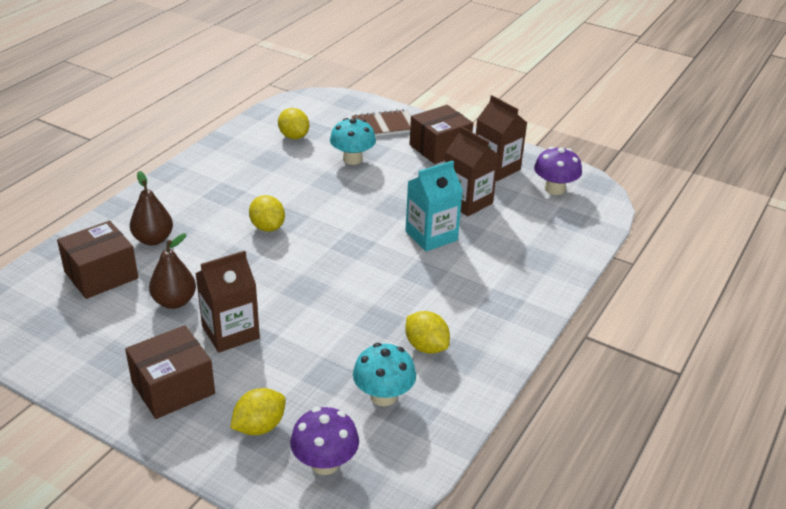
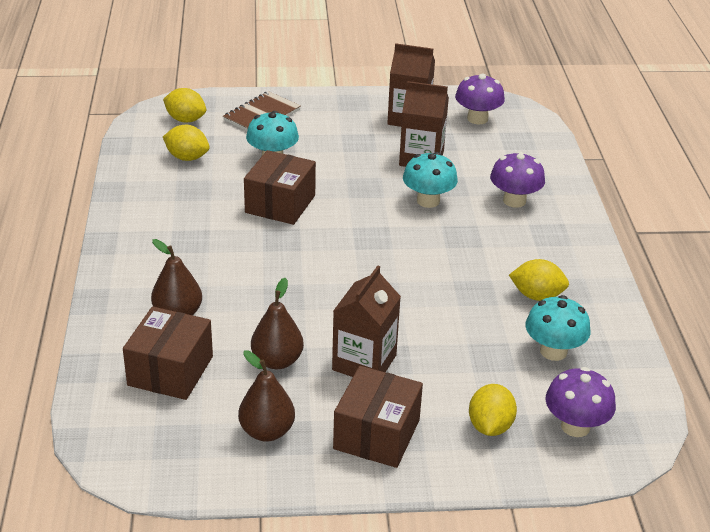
camera: 35 degrees left, 0 degrees up
(106, 346) = (267, 431): none -> brown pear
(267, 227) = (274, 254): yellow lemon -> yellow lemon (185, 120)
(431, 236) = (428, 201): turquoise carton -> turquoise mushroom
(439, 148) = (339, 118): brown box -> brown box (280, 204)
(504, 265) = (514, 201): none -> purple mushroom

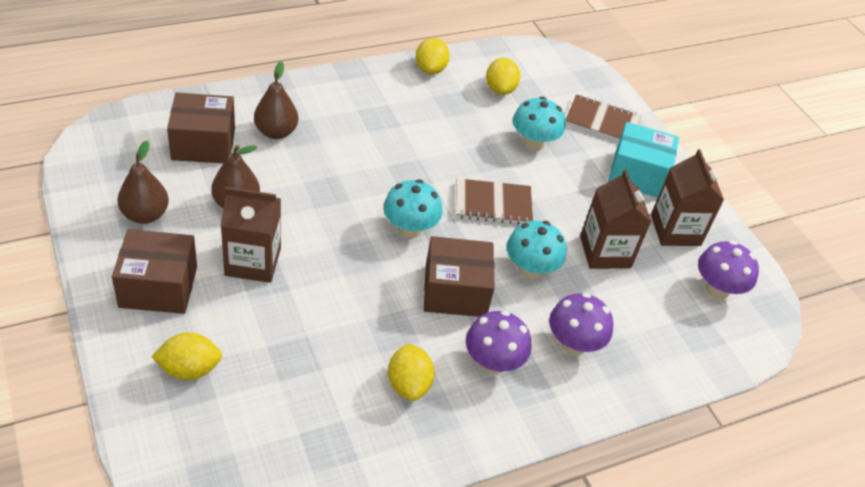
camera: 65 degrees right, 10 degrees up
(185, 120) = (559, 75): yellow lemon -> yellow lemon (430, 69)
(280, 204) = (463, 162): brown box -> brown box (455, 291)
(337, 117) = (637, 174): none -> turquoise box
(342, 201) = (493, 204): none -> brown notebook
(553, 351) = (320, 410): turquoise mushroom -> turquoise mushroom (410, 229)
(575, 426) = (207, 442): purple mushroom -> purple mushroom (493, 362)

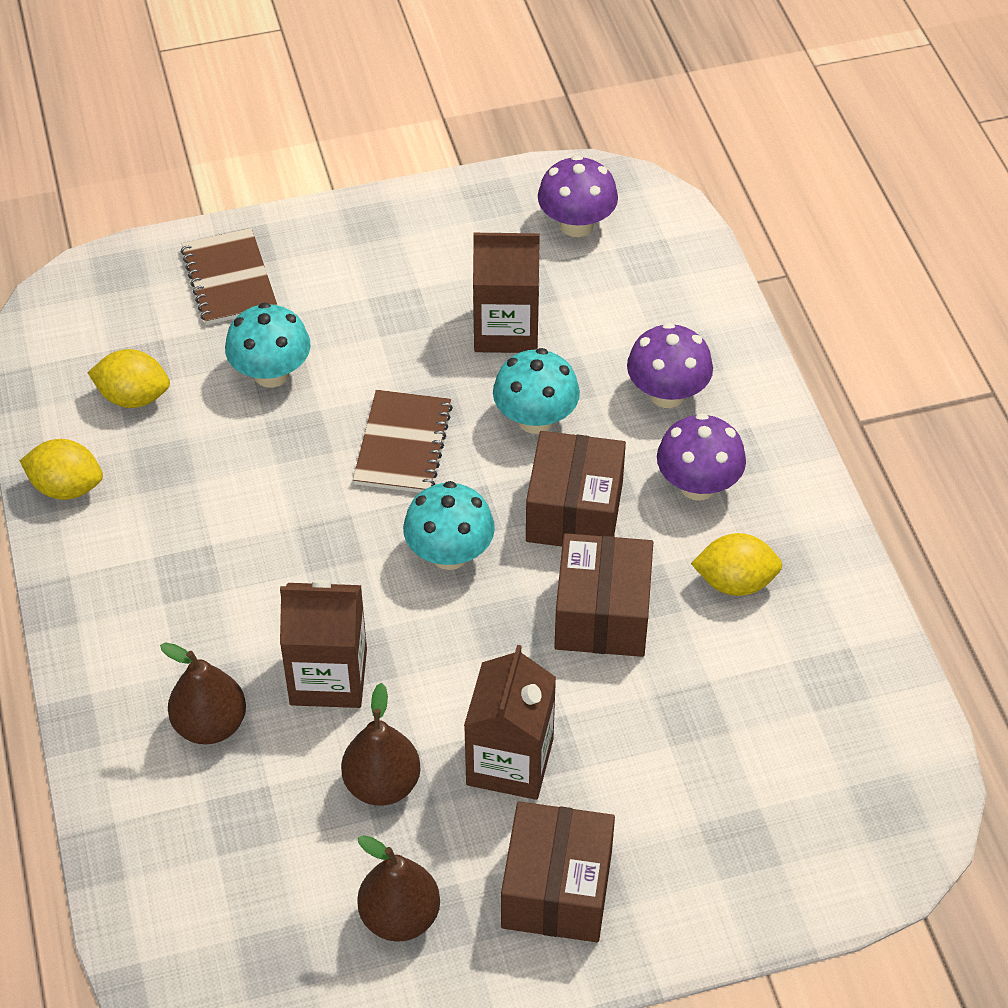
camera: 75 degrees left, 5 degrees up
(189, 369) = (712, 842): yellow lemon -> none
(203, 144) = (230, 835): brown box -> brown box (602, 614)
(602, 121) = (229, 279): brown notebook -> brown notebook turned 45 degrees counterclockwise
(637, 174) = (352, 261): turquoise box -> none
(675, 230) = (468, 243): brown carton -> brown carton (328, 677)

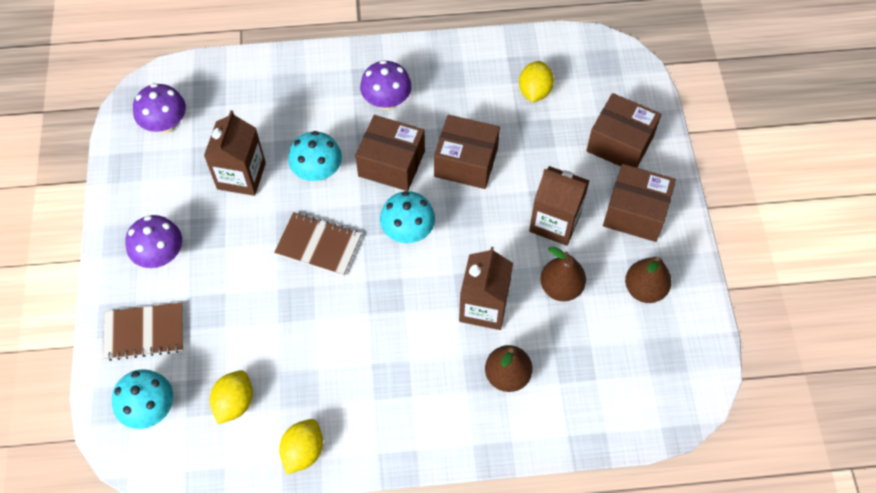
camera: 80 degrees left, 10 degrees up
(271, 374) = (238, 314): turquoise mushroom -> turquoise mushroom (150, 409)
(667, 394) = (316, 103): purple mushroom -> purple mushroom (161, 255)
(704, 851) = (620, 143): none -> brown box
(735, 582) = (456, 97): yellow lemon -> yellow lemon (534, 91)

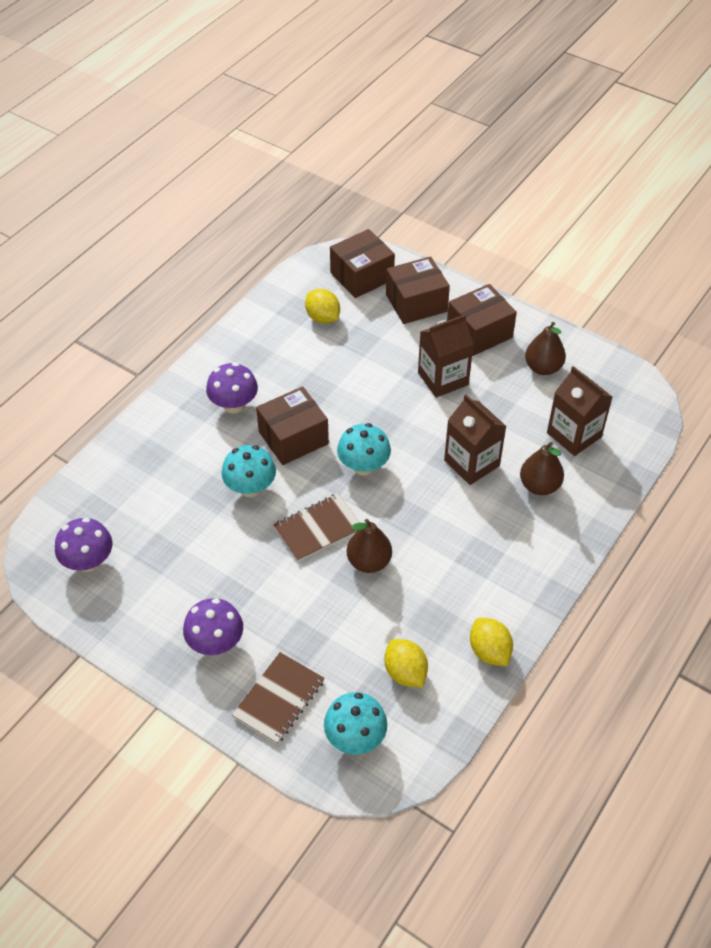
camera: 50 degrees left, 10 degrees down
(241, 176) = (199, 540): brown carton -> brown carton (574, 435)
(466, 162) = (340, 394): brown box -> brown box (362, 276)
(561, 287) = (498, 410): brown pear -> brown pear (369, 562)

